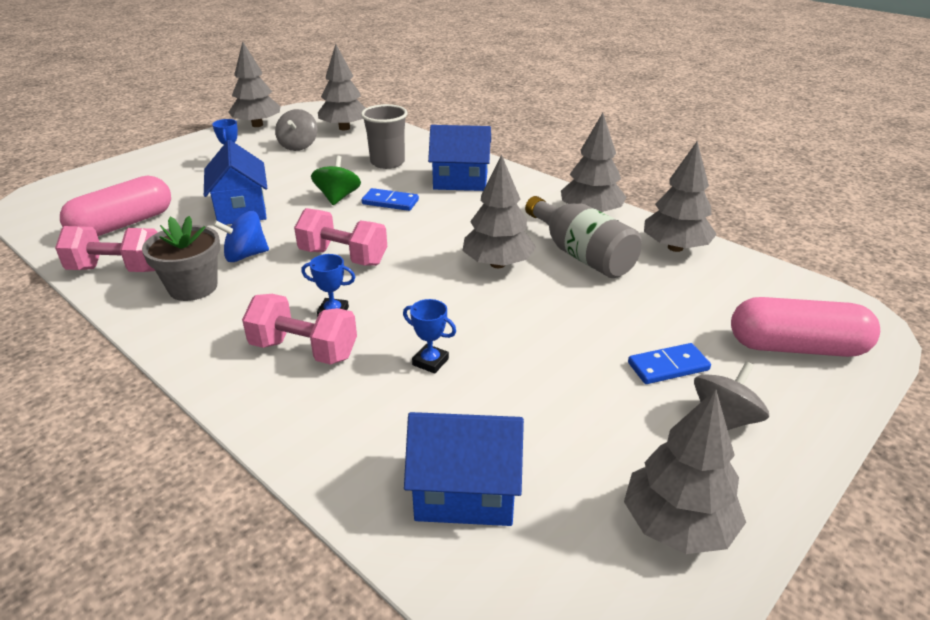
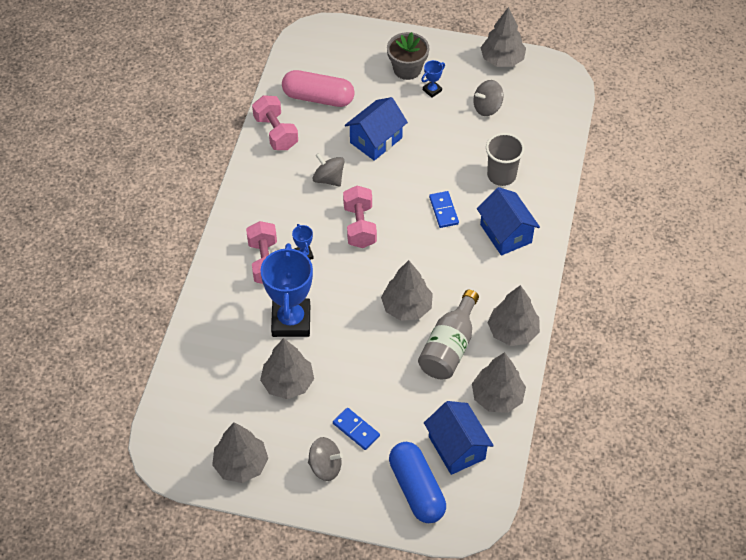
camera: 60 degrees right, 20 degrees up
(193, 287) = (283, 178): grey flower pot -> grey flower pot (407, 69)
(245, 255) = (328, 179): blue spinning top -> grey spinning top
(338, 197) = (428, 179): green spinning top -> none
(344, 128) = (540, 114): grey tree -> grey tree (288, 383)
(430, 362) = (291, 321): blue trophy -> blue trophy, size x2.38
(465, 492) = (213, 378): blue house -> blue house (456, 448)
(796, 347) = (416, 489): pink capsule -> blue capsule

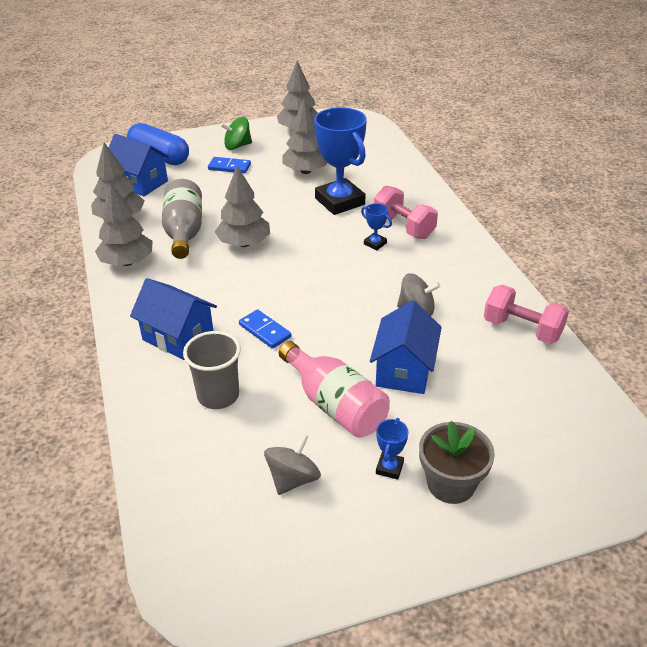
camera: 150 degrees right, 15 degrees down
(318, 98) = (522, 388): pink capsule -> none
(325, 466) = (237, 146): grey spinning top -> green spinning top
(360, 226) = (343, 283): pink dumbbell -> none
(435, 137) = (335, 405): none -> pink bottle
(502, 59) = (321, 577): grey tree -> none

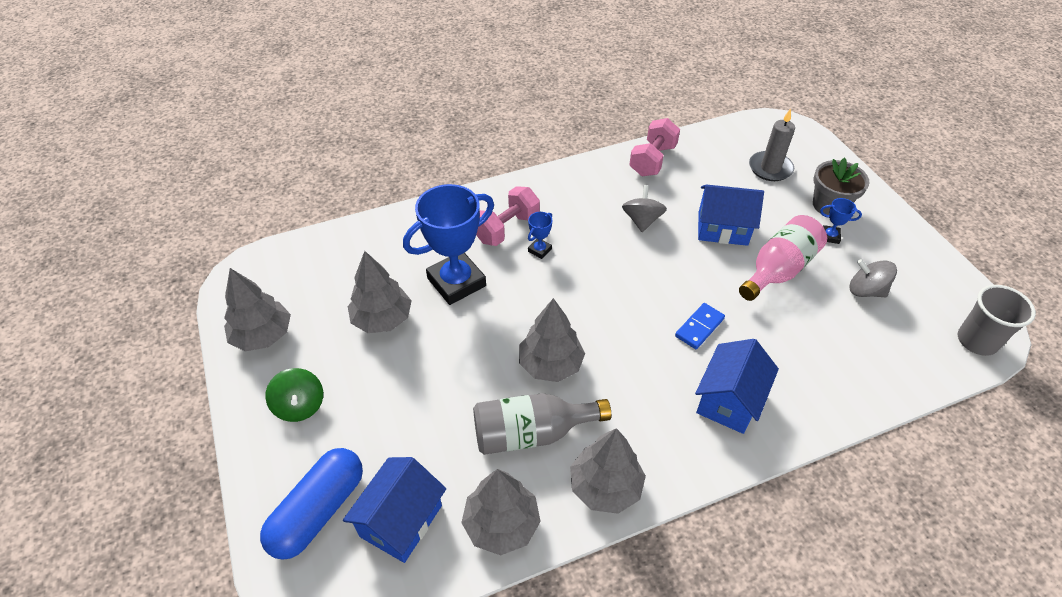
camera: 95 degrees left, 10 degrees up
(218, 396) = (798, 352): grey cup -> grey cup (976, 341)
(229, 167) = (363, 407): blue domino -> none
(523, 436) = (770, 168): none -> grey candle

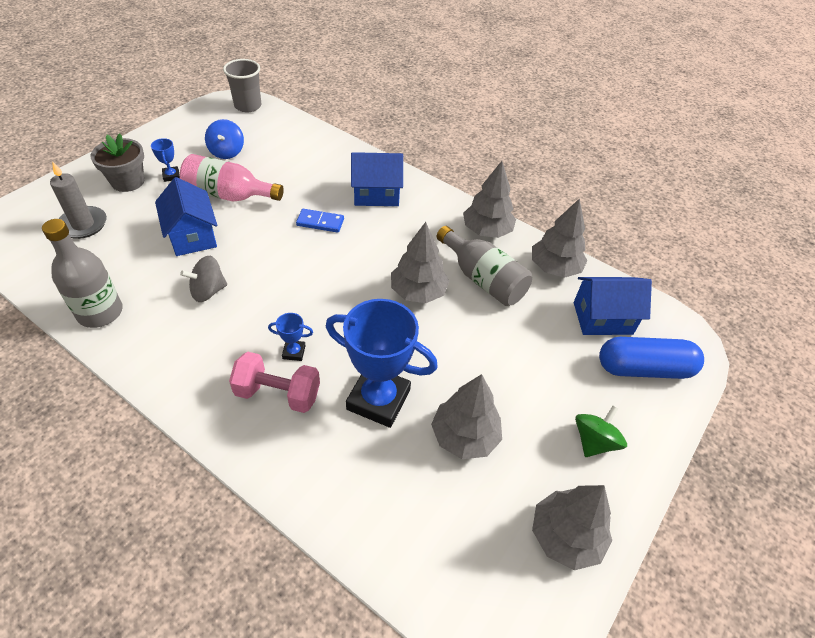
camera: 125 degrees left, 0 degrees up
(652, 160) = (100, 312): pink dumbbell -> grey bottle
(866, 290) = (227, 152): grey spinning top -> blue spinning top

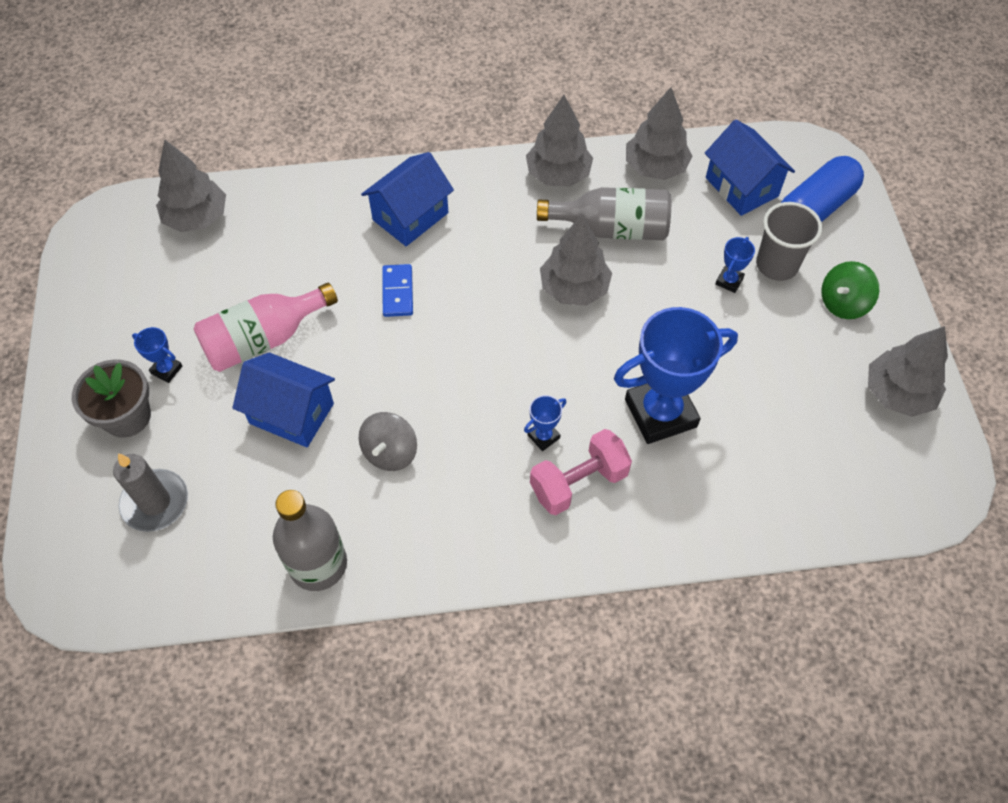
camera: 40 degrees left, 10 degrees up
(227, 152) = (186, 292): blue spinning top -> none
(248, 106) = (124, 216): grey cup -> grey cup (776, 265)
(320, 222) = (397, 292): blue domino -> blue domino turned 60 degrees counterclockwise
(464, 436) = (756, 383): grey tree -> grey tree (197, 218)
(524, 363) = (729, 281): none -> blue trophy
(594, 441) = (843, 303): green spinning top -> green spinning top turned 120 degrees counterclockwise
(602, 318) = (741, 187): blue house -> blue house turned 75 degrees counterclockwise

